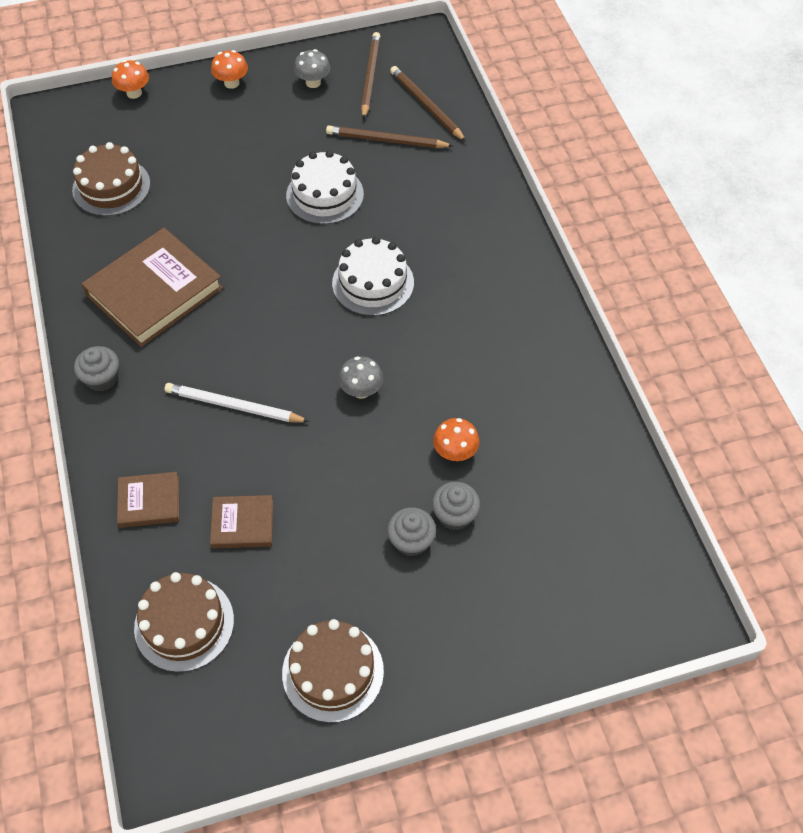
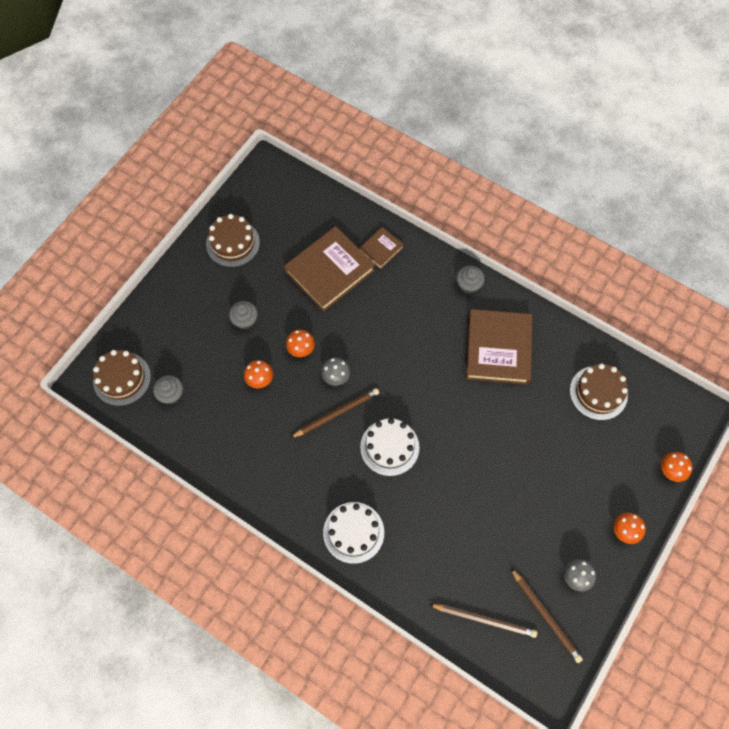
camera: 140 degrees right, 10 degrees up
(184, 623) = (313, 216): brown cake -> brown cake (122, 378)
(233, 406) = (391, 320): white pencil -> none
(242, 524) = (329, 271): brown book -> brown book, size x1.99
(325, 195) = (475, 487): white cake -> white cake (353, 532)
(373, 451) = (301, 349): none -> orange mushroom
(386, 140) = (481, 564): brown pencil -> brown pencil (336, 413)
(455, 515) = (234, 348): grey cupcake -> grey cupcake (171, 394)

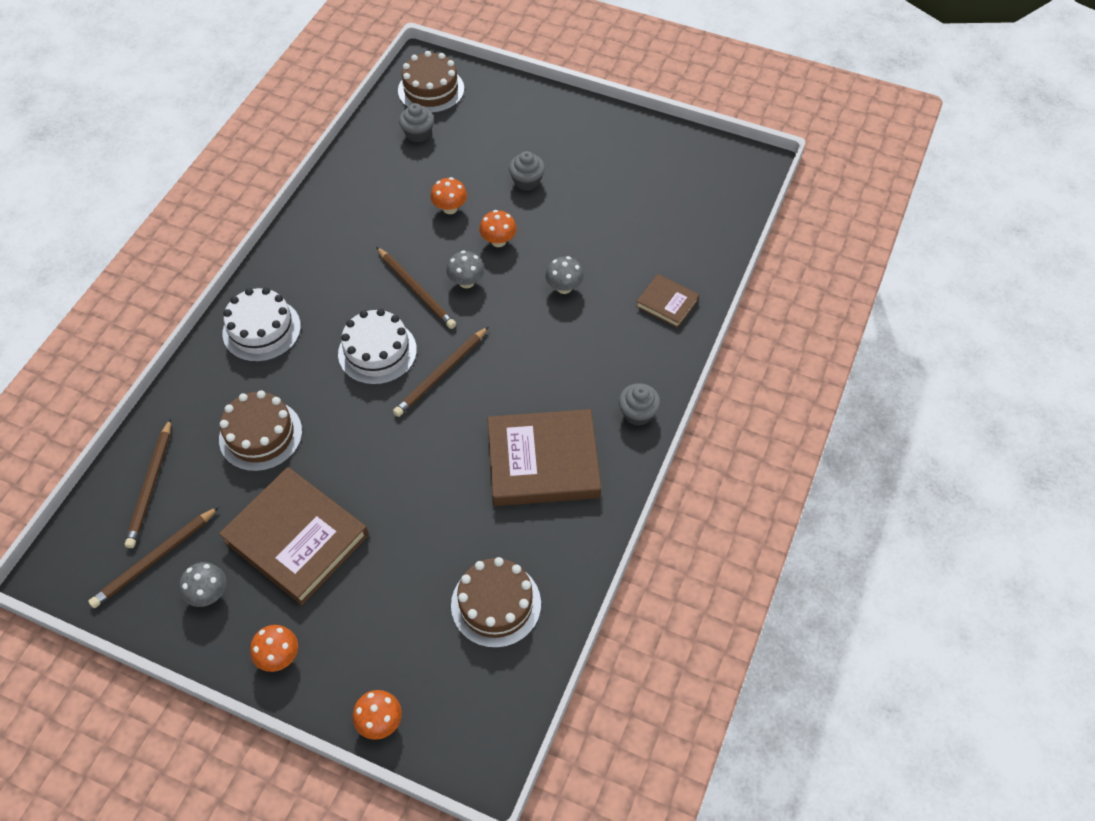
camera: 80 degrees right, 10 degrees down
(233, 243) = (631, 151): brown cake -> brown cake (260, 435)
(329, 271) = (618, 252): brown book -> brown book (296, 538)
(354, 311) = (564, 287): none -> grey mushroom
(417, 404) = (441, 374): none -> brown pencil

